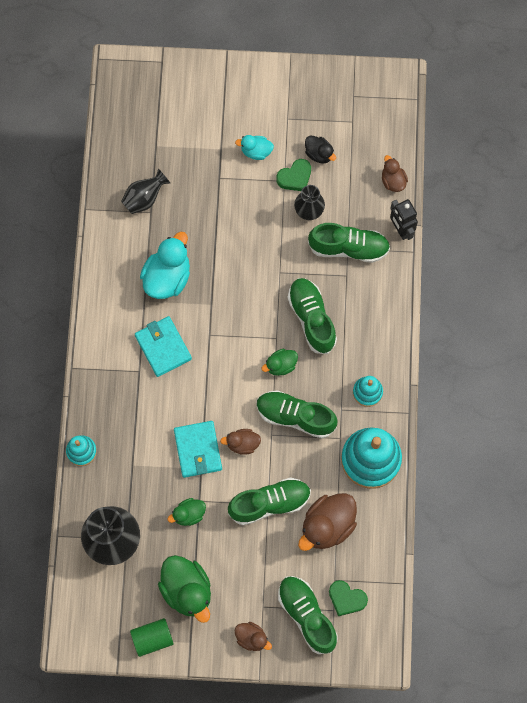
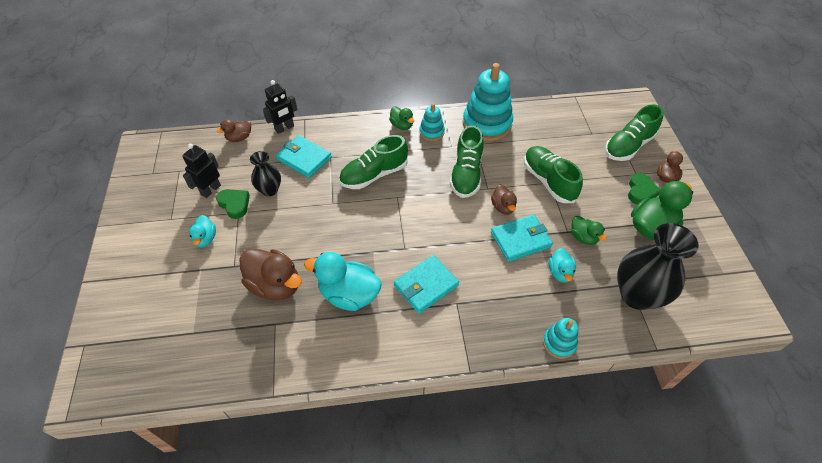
camera: 100 degrees left, 20 degrees down
(144, 198) = (258, 333): black vase -> none
(152, 476) = (560, 272): none -> turquoise duck
(152, 638) = (708, 247): green cylinder -> none
(281, 365) = (422, 190): green duck -> green duck (402, 125)
(319, 154) = (211, 190): black duck -> black robot
(327, 526) = (551, 143): brown duck -> brown duck (275, 285)
(346, 599) = (603, 125): green heart -> green heart (640, 191)
(348, 248) = (304, 158): green shoe -> turquoise wallet

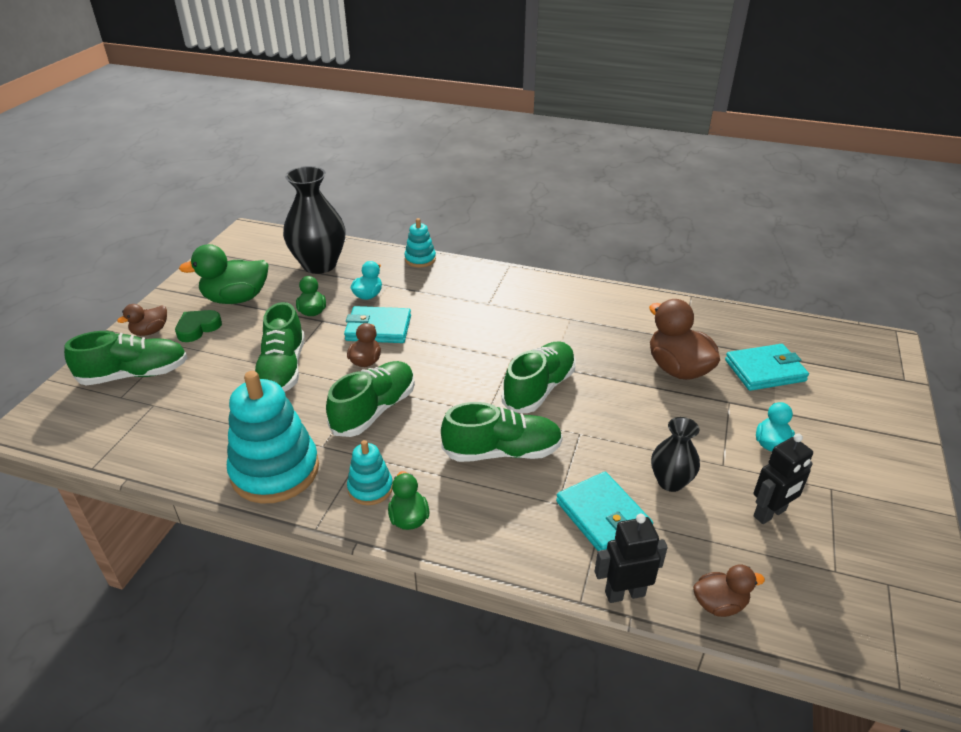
camera: 155 degrees left, 15 degrees down
(234, 204) = (728, 477): green heart -> none
(349, 294) = (595, 338): turquoise duck -> none
(372, 228) = (539, 389): none -> green shoe
(426, 286) = (509, 323): turquoise wallet -> turquoise wallet (764, 370)

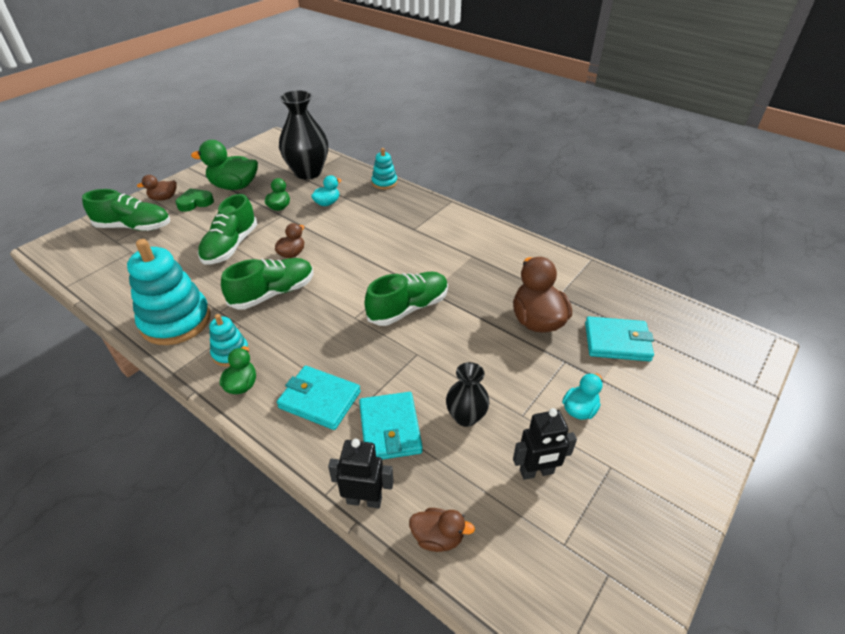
camera: 20 degrees right, 5 degrees up
(378, 328) = (318, 230): turquoise wallet -> turquoise wallet (319, 400)
(502, 452) = (345, 352): green shoe -> none

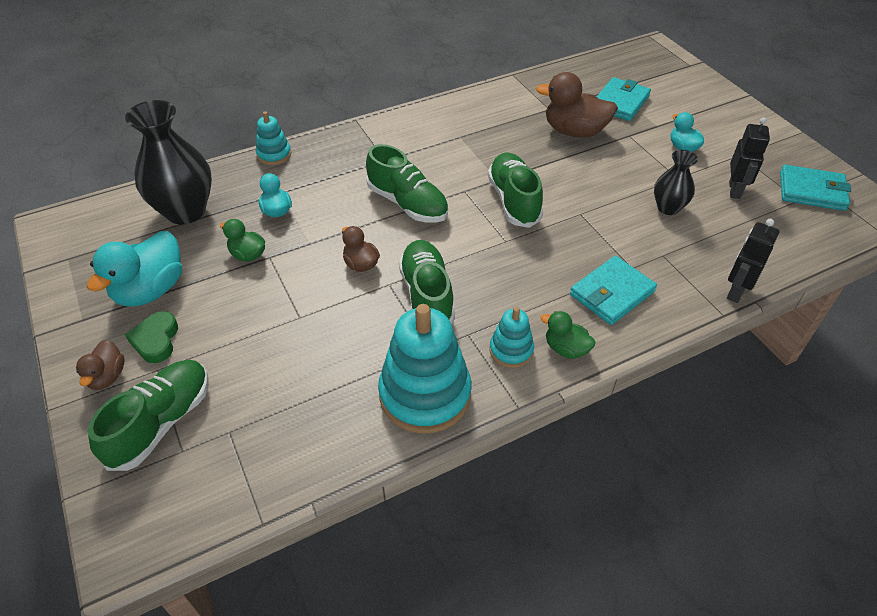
camera: 65 degrees left, 5 degrees up
(230, 246) = (301, 318): green shoe -> green shoe (407, 204)
(234, 186) = (150, 290): green duck -> turquoise duck
(390, 428) = (665, 255): turquoise wallet -> turquoise wallet (811, 191)
(438, 537) = (780, 259): brown duck -> none

